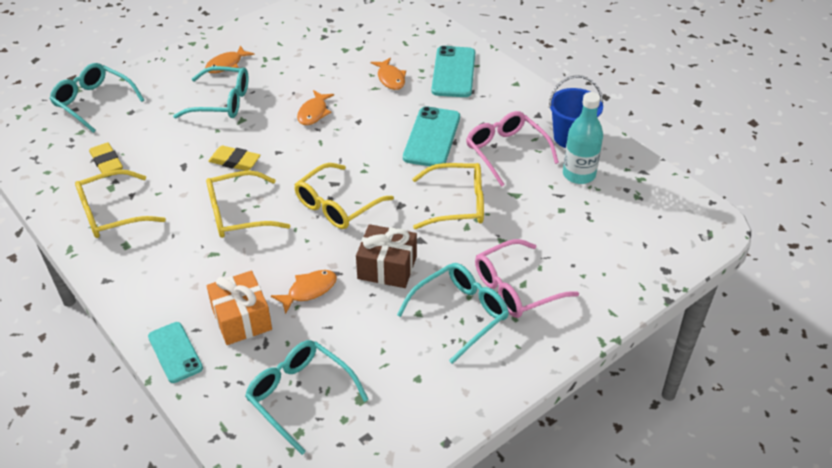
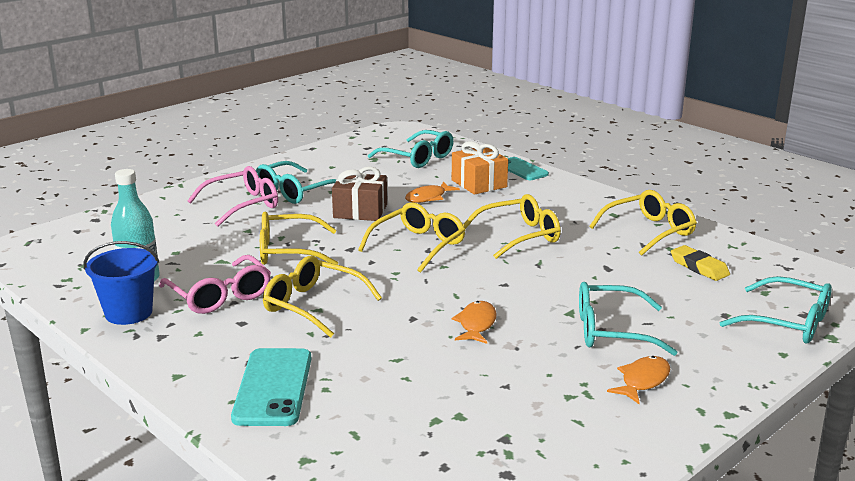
camera: 175 degrees right, 20 degrees down
(235, 161) = (550, 274): yellow eraser -> none
(390, 78) = (374, 373): orange fish -> none
(432, 137) = (313, 305): turquoise phone -> yellow glasses

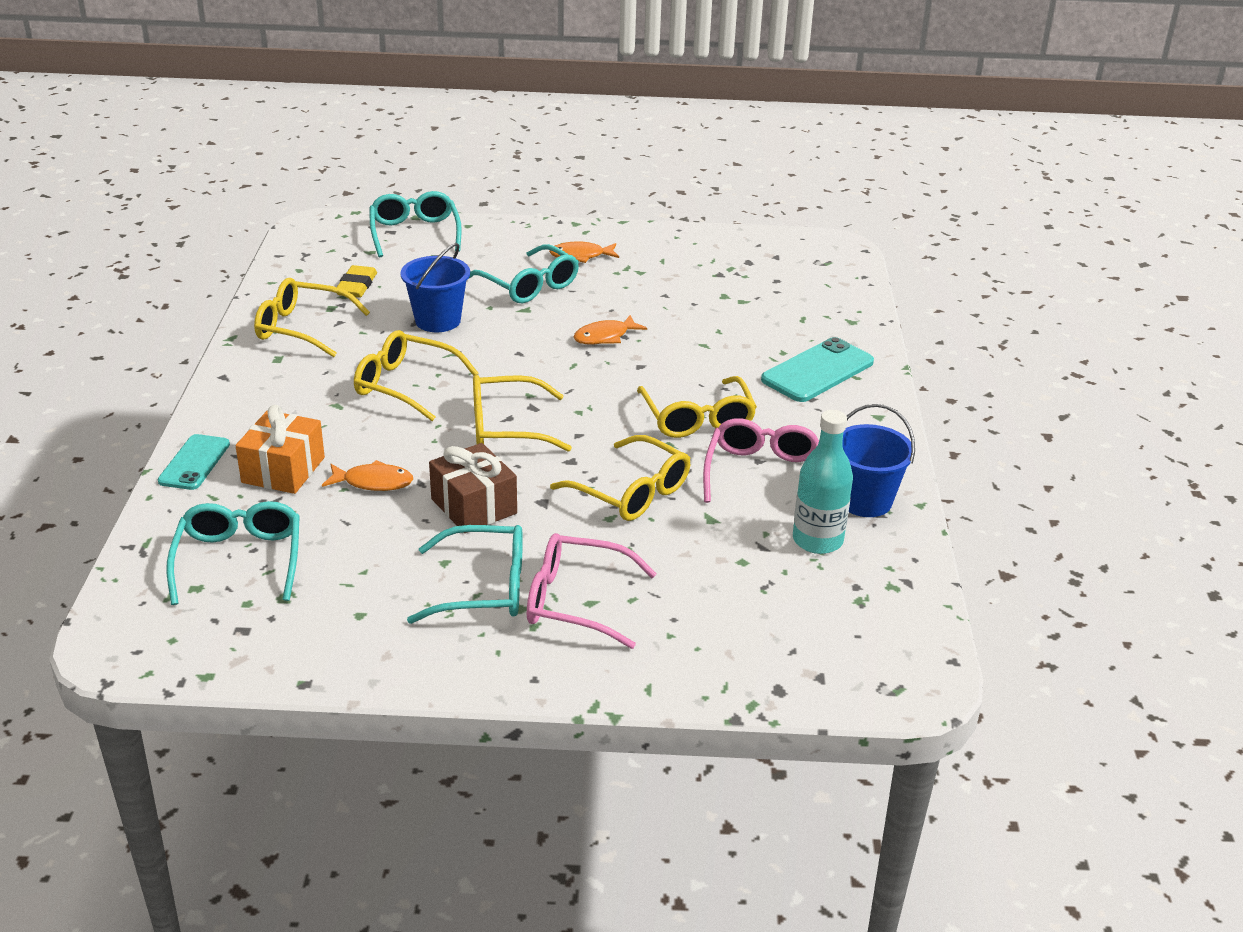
camera: 135 degrees left, 10 degrees up
(598, 275) = (438, 321): none -> blue bucket

